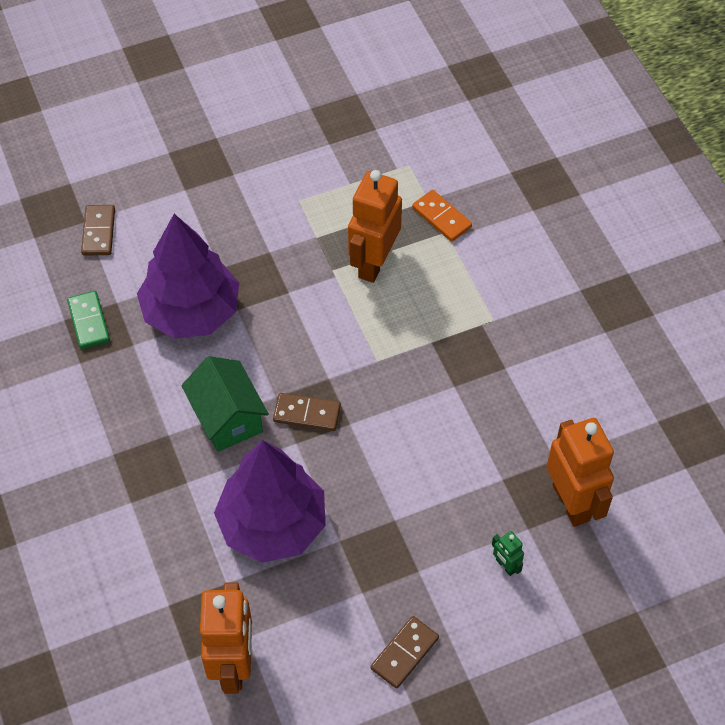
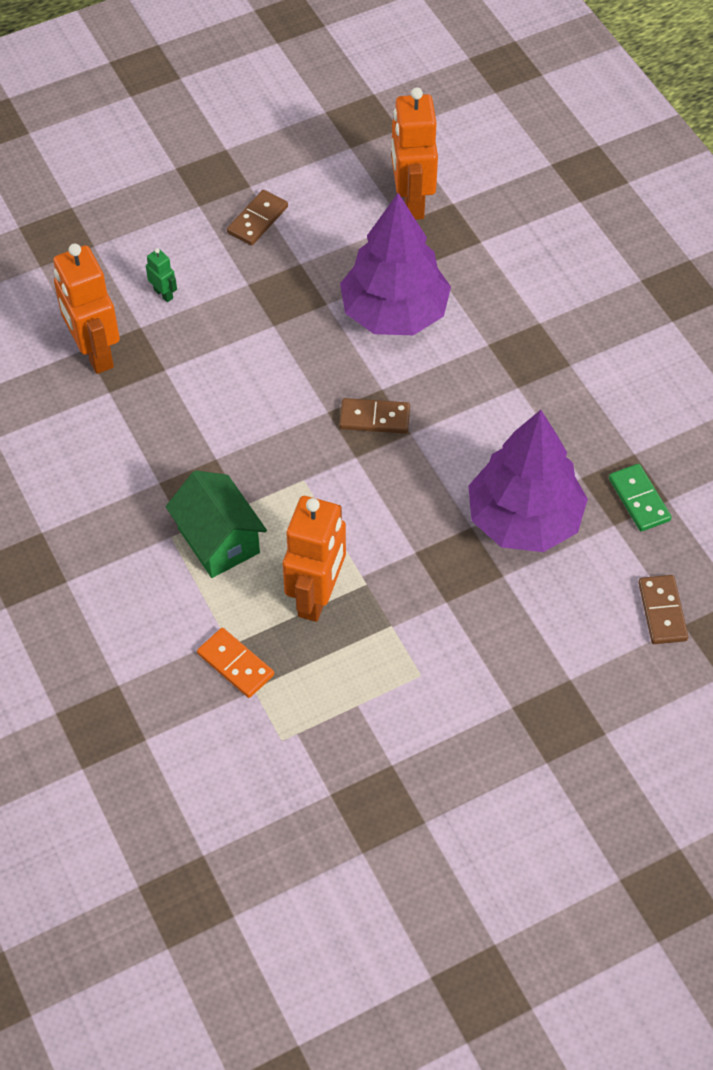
camera: 175 degrees right, 0 degrees up
(227, 418) = (459, 407): green house -> green house (218, 540)

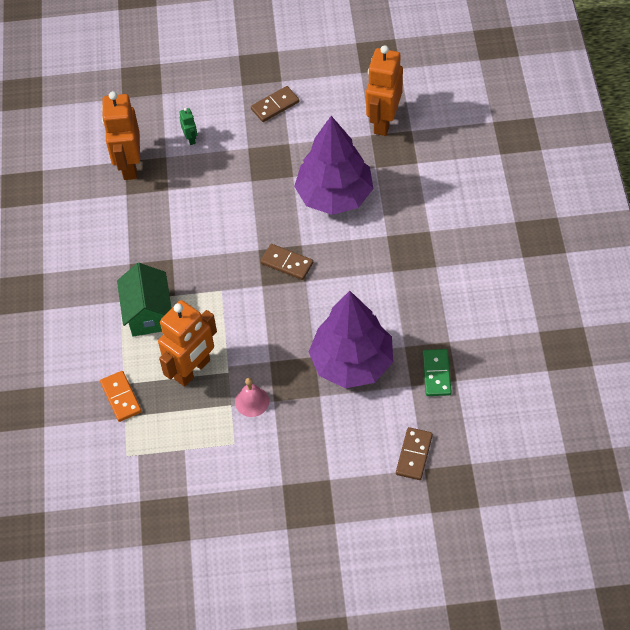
camera: 25 degrees right, 0 degrees up
(417, 612) = (252, 401): none -> pink bell

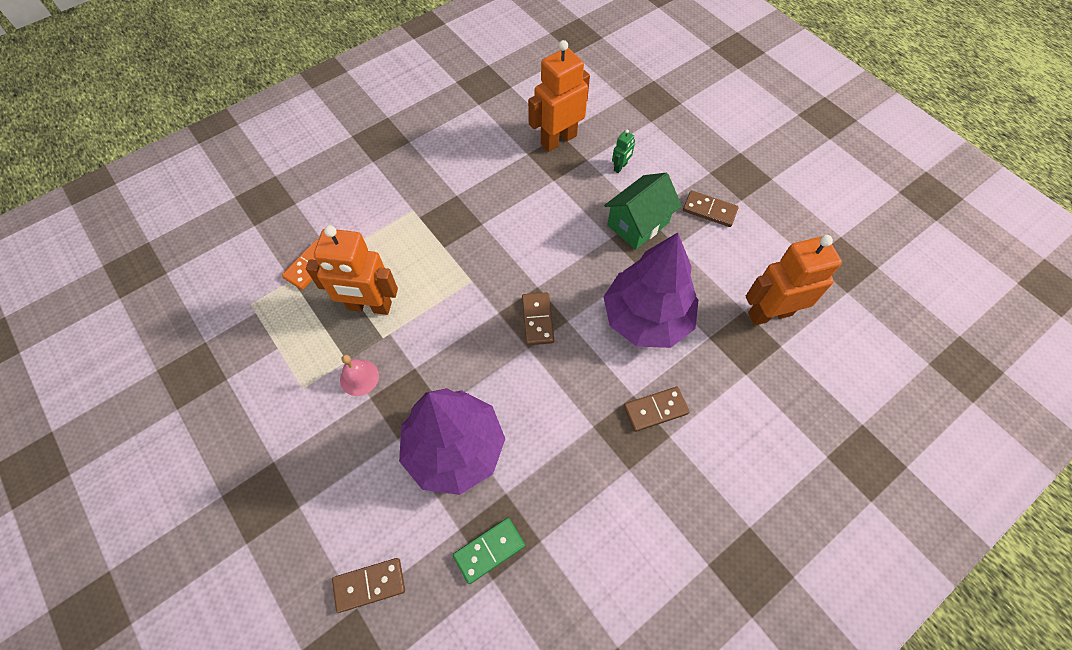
camera: 55 degrees right, 5 degrees up
(148, 313) = (412, 237): green house -> green house (638, 224)
(406, 228) = (655, 410): none -> brown domino

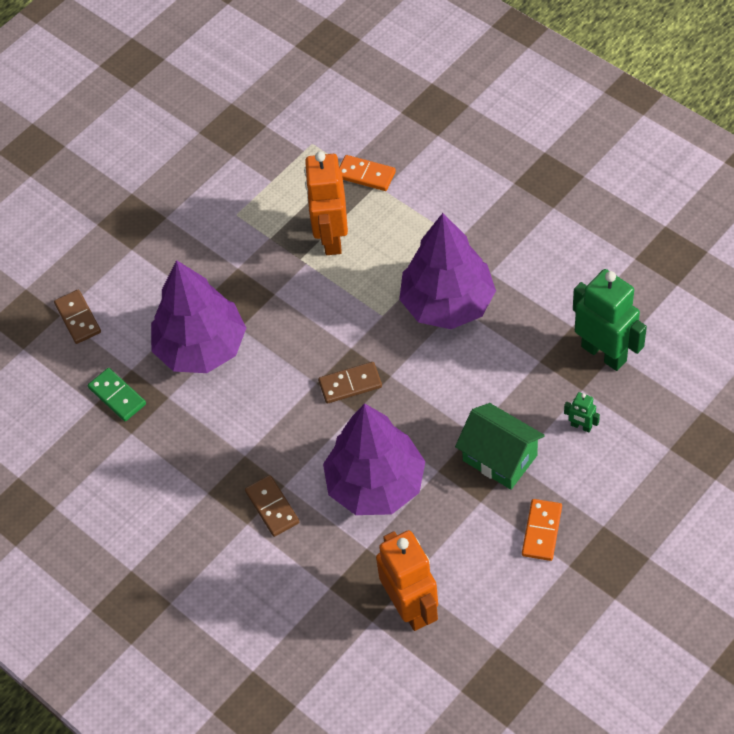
camera: 85 degrees right, 5 degrees down
(359, 377) = (255, 253): pink bell -> none
(476, 230) = (448, 303): none -> purple tree
(558, 140) = (604, 353): orange robot -> green robot
(709, 210) = (542, 531): brown domino -> orange domino

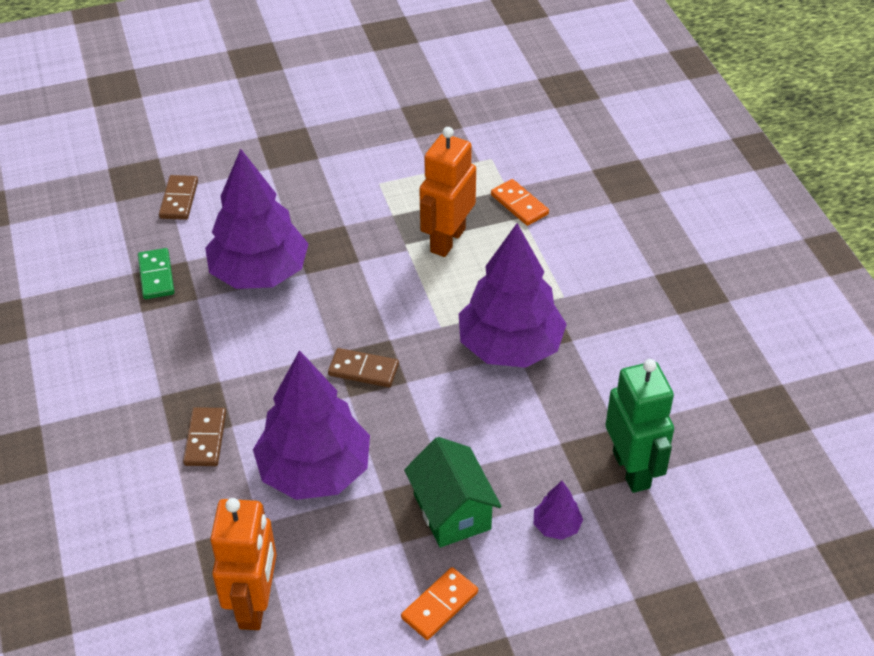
camera: 25 degrees right, 10 degrees down
(581, 426) = (556, 526): green robot -> purple tree

